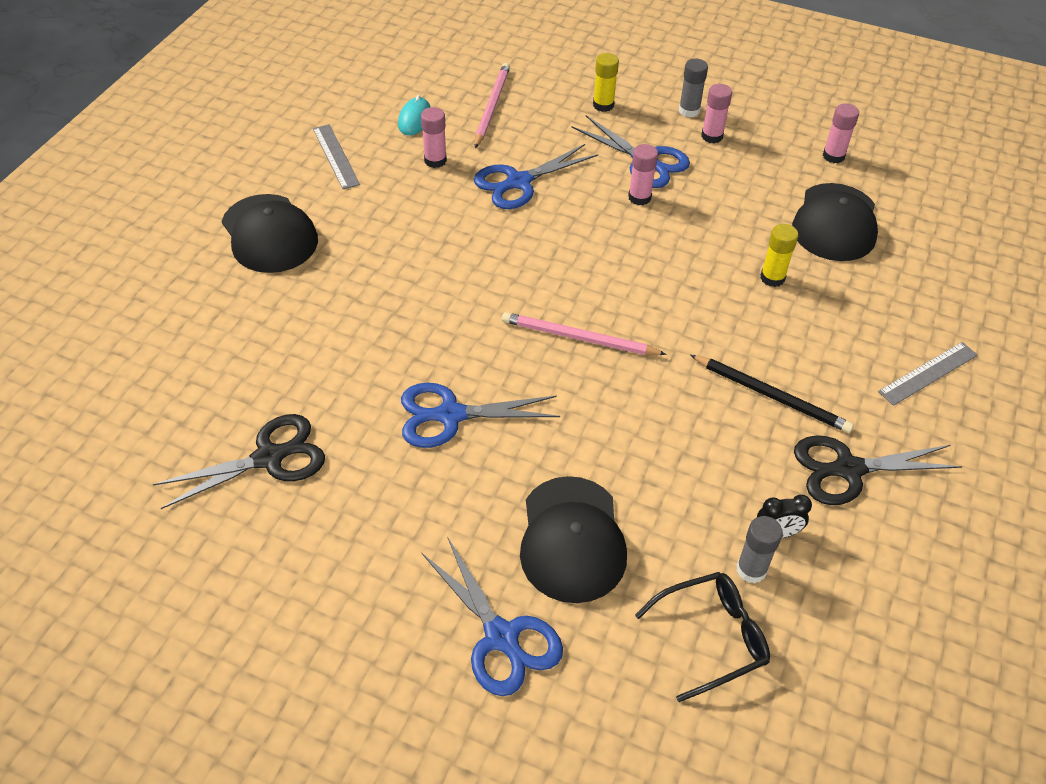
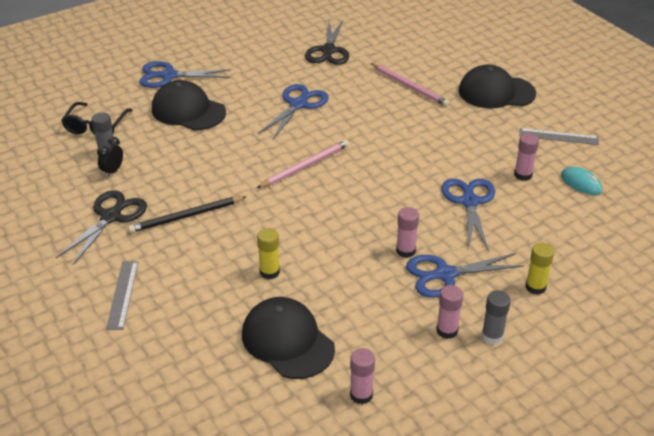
camera: 125 degrees right, 10 degrees down
(492, 106) = (573, 226): pink pencil -> pink pencil (410, 86)

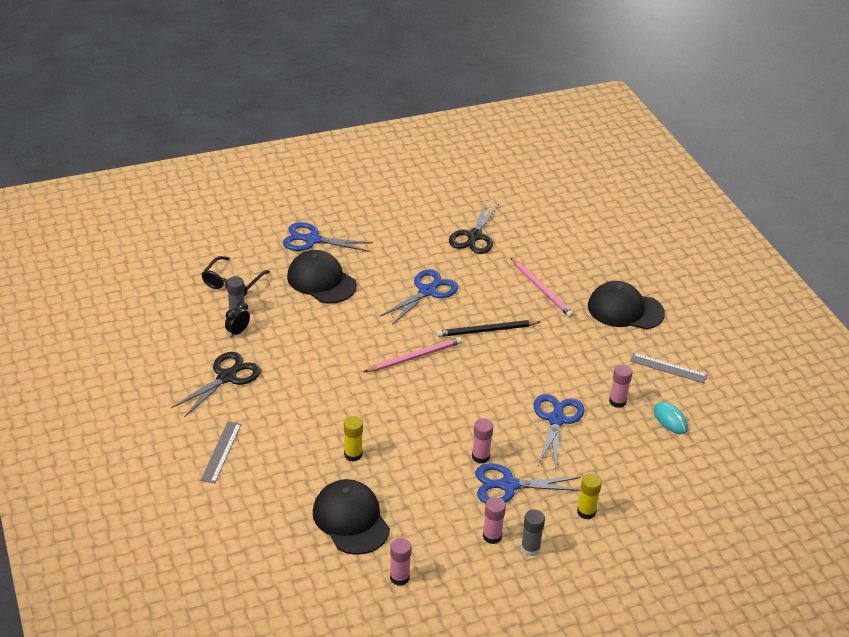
camera: 10 degrees right, 0 degrees up
(186, 216) = (293, 388): black pencil -> black pencil (486, 330)

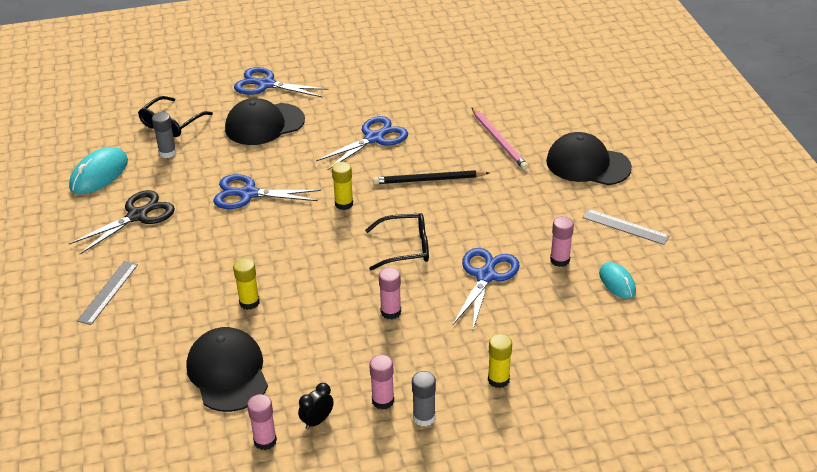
camera: 10 degrees right, 0 degrees up
(178, 337) = (99, 174): none -> turquoise mouse
(238, 332) = (163, 171): black clock -> black clock (317, 421)
(321, 281) = (264, 124): black cap -> black cap turned 75 degrees counterclockwise
(415, 357) = (344, 204): pink pencil -> yellow glue stick
(474, 236) = (438, 86): black scissors -> none
(479, 397) = (405, 248): none -> black glasses
(508, 485) = (415, 345): blue scissors -> blue scissors (248, 194)

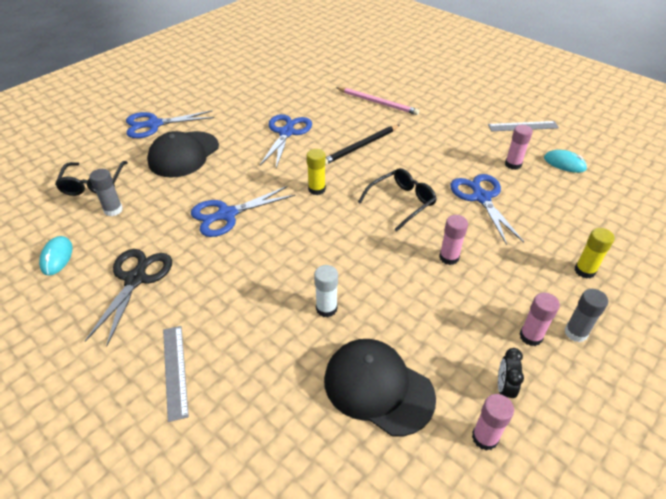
camera: 35 degrees left, 5 degrees up
(99, 174) = (57, 257): turquoise mouse -> turquoise mouse, size x0.63
(249, 302) = (326, 308): yellow glue stick -> white glue stick
(588, 164) = (452, 97): black cap -> none

